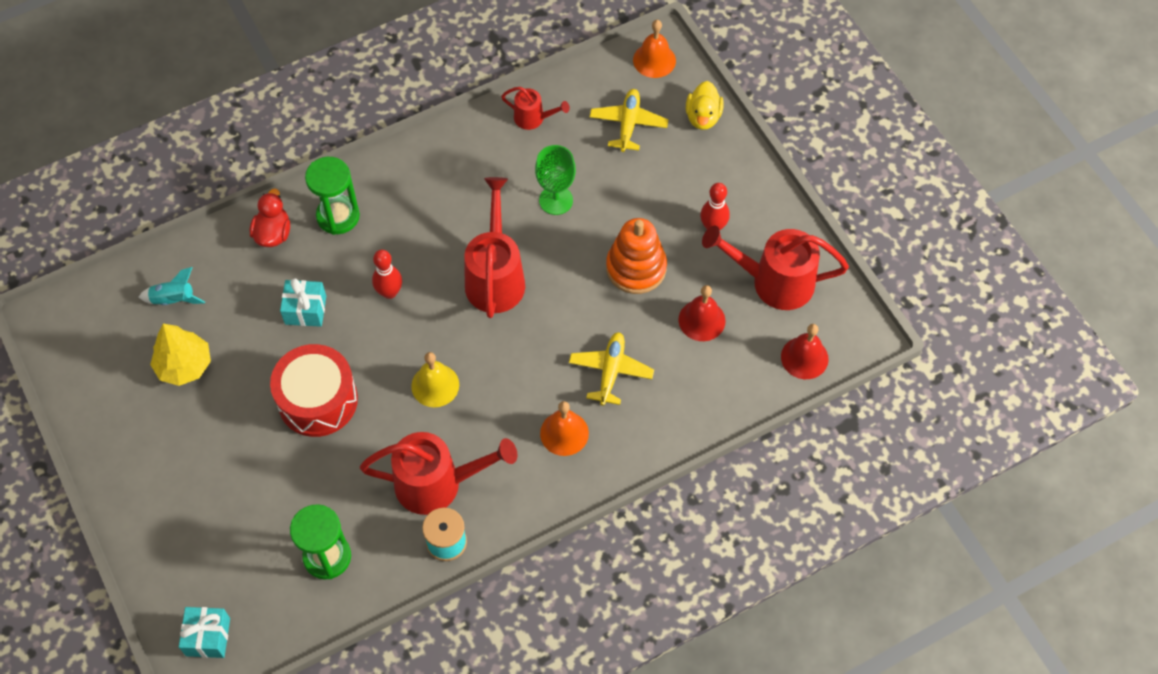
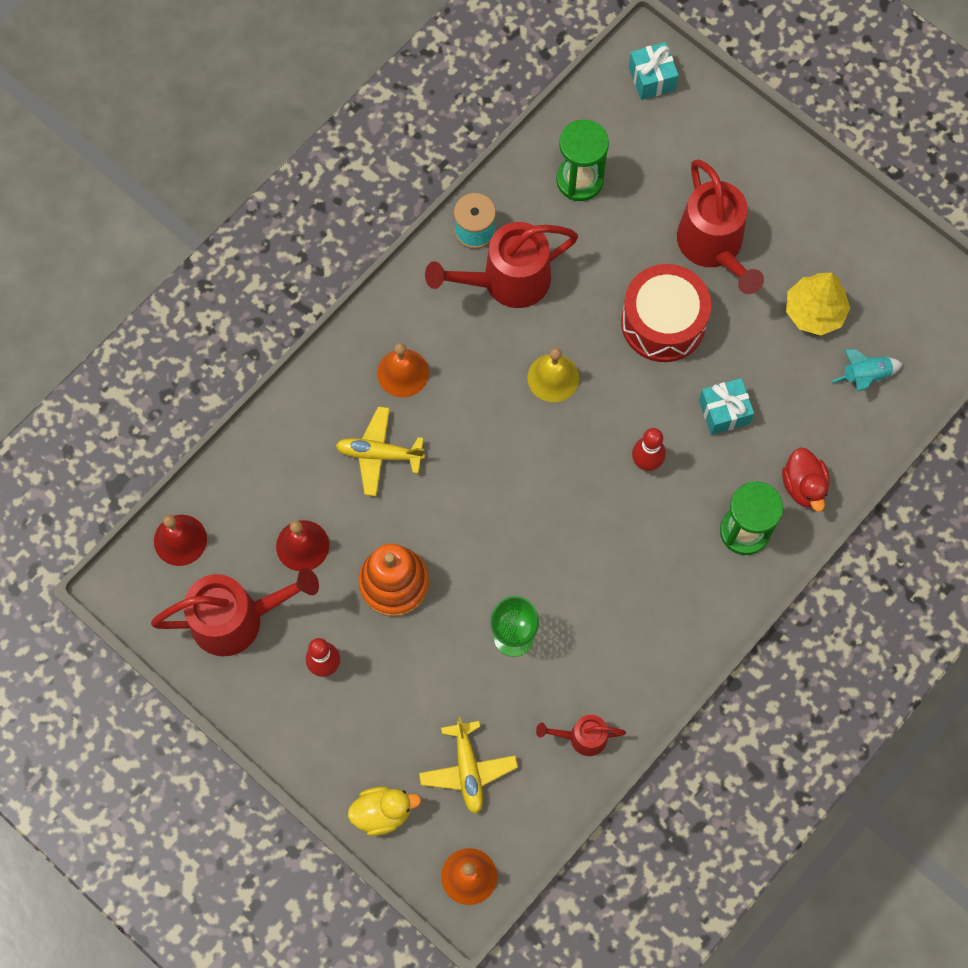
camera: 160 degrees right, 10 degrees up
(495, 276) = (542, 520): red watering can -> red watering can (714, 248)
(611, 371) = (379, 454): yellow plane -> yellow plane turned 105 degrees clockwise
(703, 117) = (382, 812): yellow duck -> yellow duck turned 90 degrees clockwise

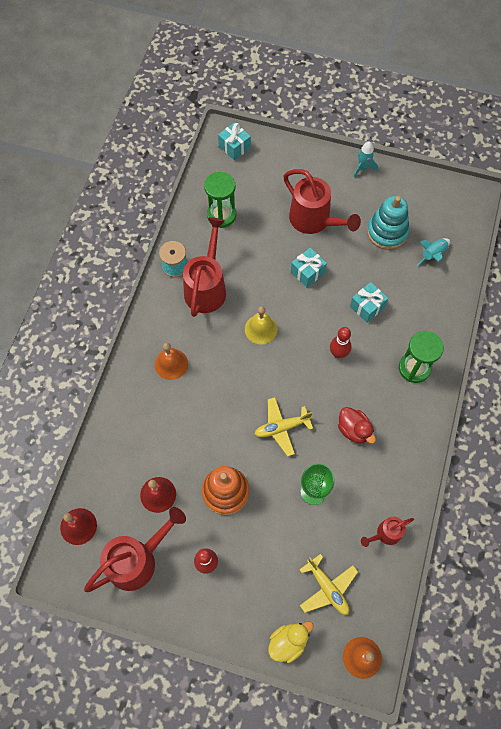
camera: 25 degrees left, 5 degrees down
(379, 454) = (179, 418): yellow plane -> yellow plane (281, 428)
(506, 281) = (207, 287): red watering can -> red watering can turned 150 degrees clockwise
(663, 322) = (307, 272): red drum -> turquoise gift
(803, 486) = (433, 328): red duck -> red duck (354, 430)
(814, 311) = (387, 232): yellow tree -> turquoise stacking toy
(832, 194) = (363, 168): none -> turquoise rocket

